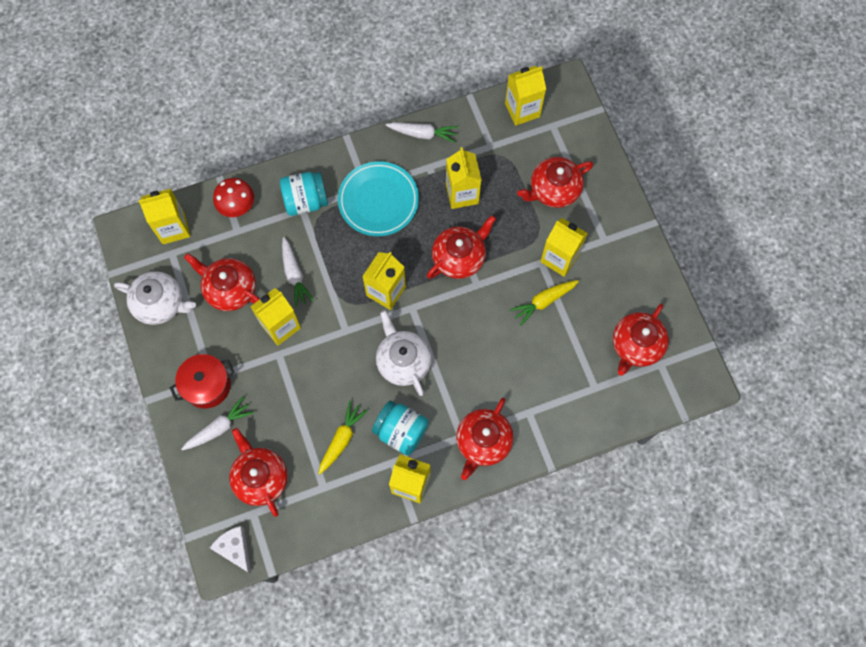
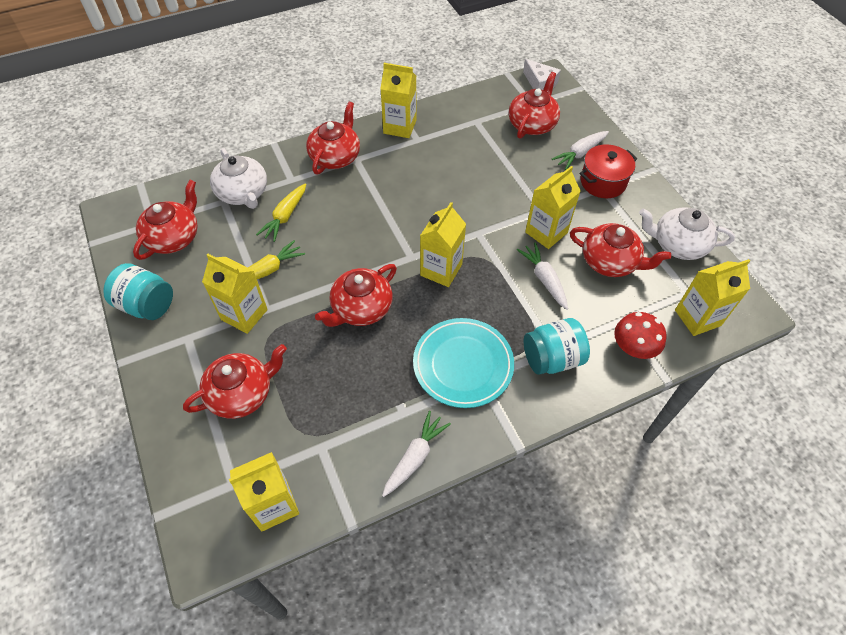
camera: 175 degrees right, 15 degrees down
(260, 477) = (532, 124): red teapot -> red teapot turned 120 degrees counterclockwise
(342, 439) = (466, 152): yellow carrot -> yellow carrot (285, 216)
(401, 431) = (412, 160): turquoise jar -> turquoise jar (147, 305)
(403, 361) = (415, 211): white teapot -> white teapot (243, 193)
(423, 134) = (415, 457): white carrot -> white carrot turned 120 degrees clockwise
(462, 194) = (359, 380): yellow carton -> none

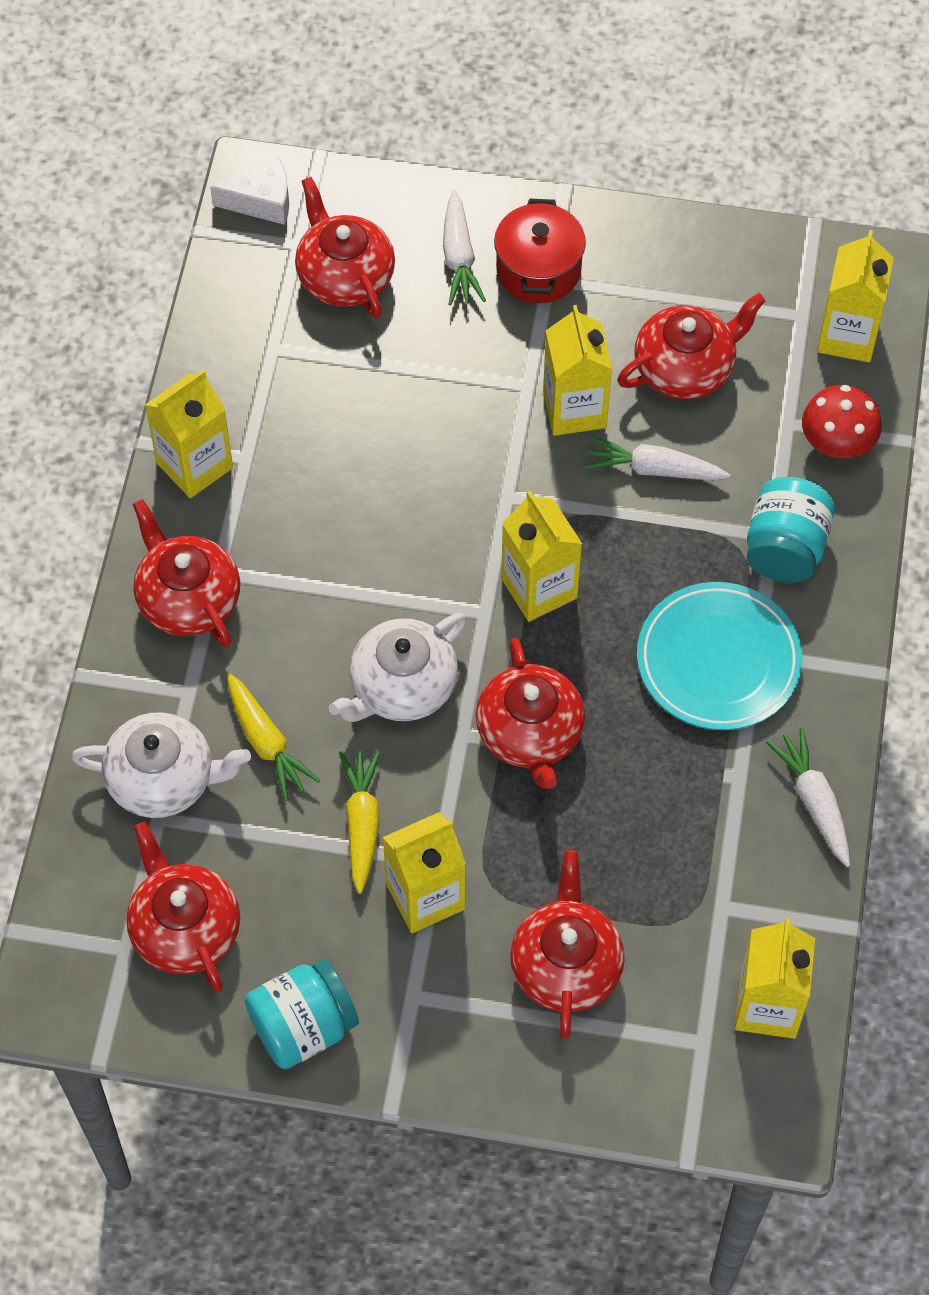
camera: 55 degrees left, 5 degrees up
(678, 244) = (719, 265): white teapot -> white teapot (402, 686)

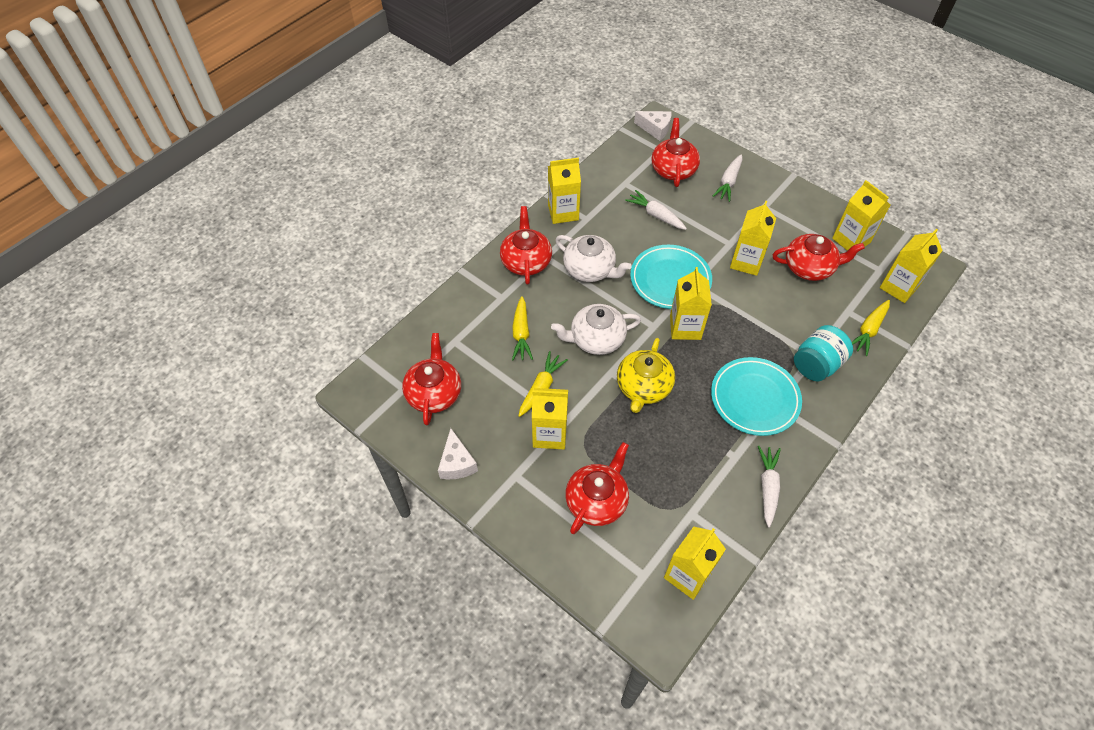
camera: 30 degrees right, 5 degrees down
(163, 779) = (467, 327): white teapot -> white teapot (590, 269)
(303, 1027) = (457, 463): turquoise jar -> white cheese
(464, 509) = (670, 280): none -> turquoise plate
(530, 733) = (643, 387): red teapot -> yellow teapot
(538, 270) = (762, 201): red pot -> none
(654, 469) = (770, 302): white carrot -> white carrot (656, 215)
(728, 279) = (851, 240): none -> yellow carton
(837, 443) = (868, 330): red mushroom -> yellow carrot

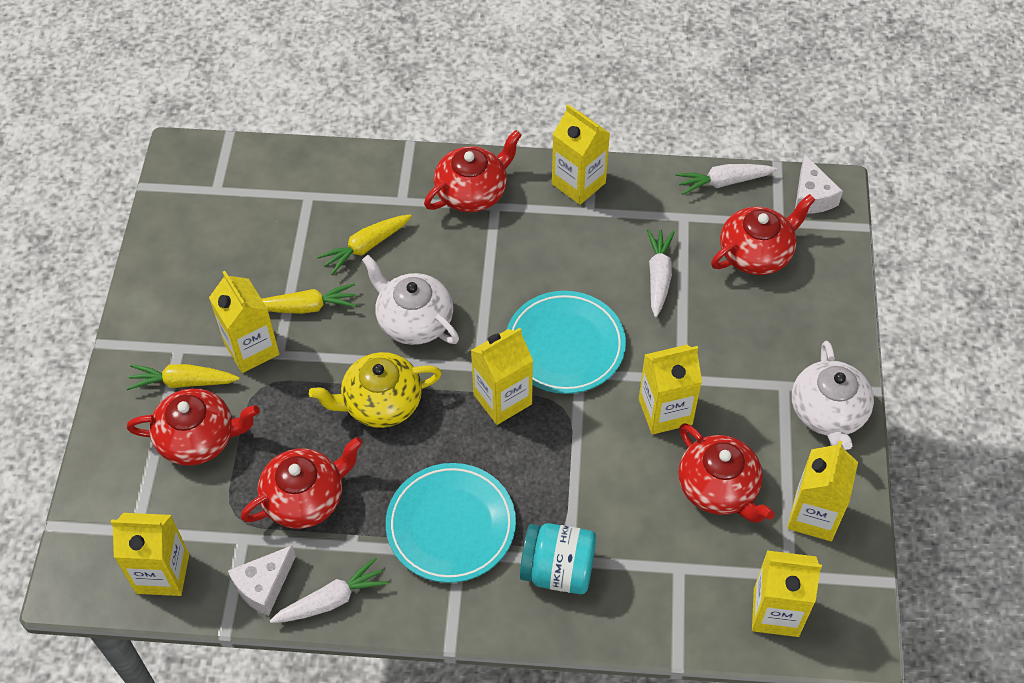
camera: 55 degrees right, 0 degrees up
(434, 393) = (229, 218): red teapot -> red teapot (305, 498)
(457, 463) = (159, 289): white cheese -> white cheese (264, 585)
(590, 269) = (512, 258): white teapot -> white teapot (828, 412)
(728, 182) = (790, 323): white carrot -> white carrot (723, 182)
(868, 330) = (665, 607): yellow carrot -> yellow carrot (183, 382)

